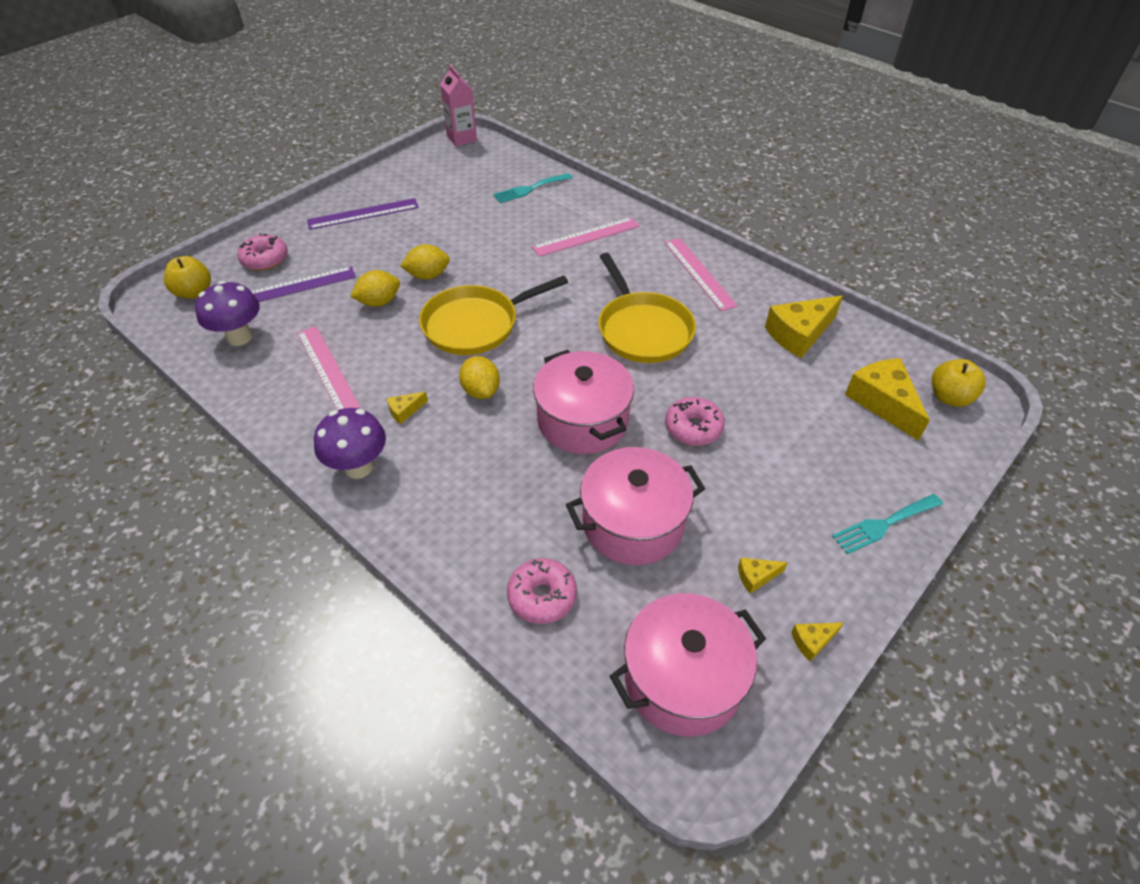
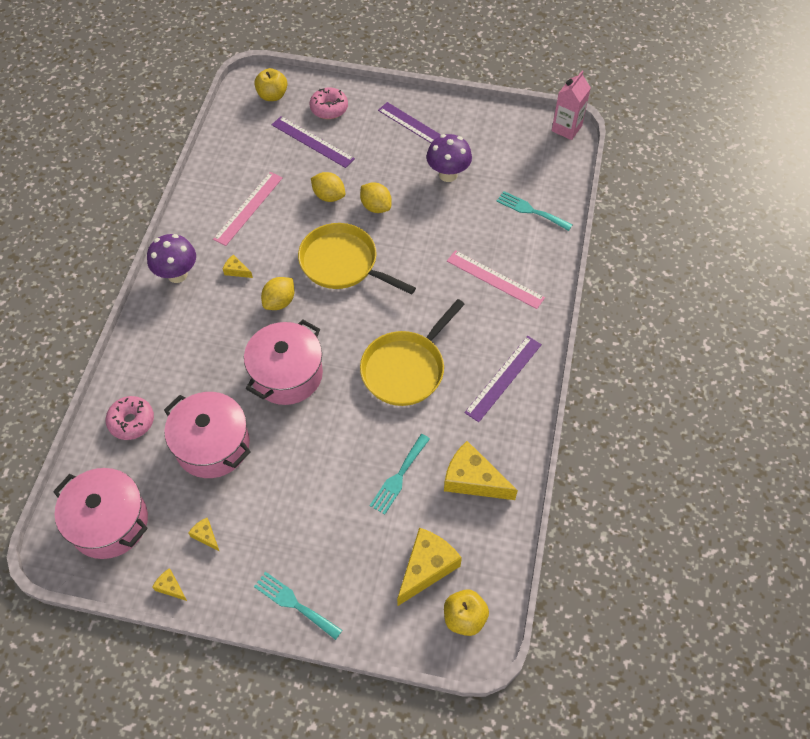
camera: 60 degrees right, 10 degrees up
(240, 337) = (247, 146): purple mushroom -> purple mushroom (448, 174)
(693, 428) = (320, 445): pink donut -> none
(699, 273) = (503, 378): pink ruler -> purple ruler
(767, 382) = (399, 477): none -> turquoise fork

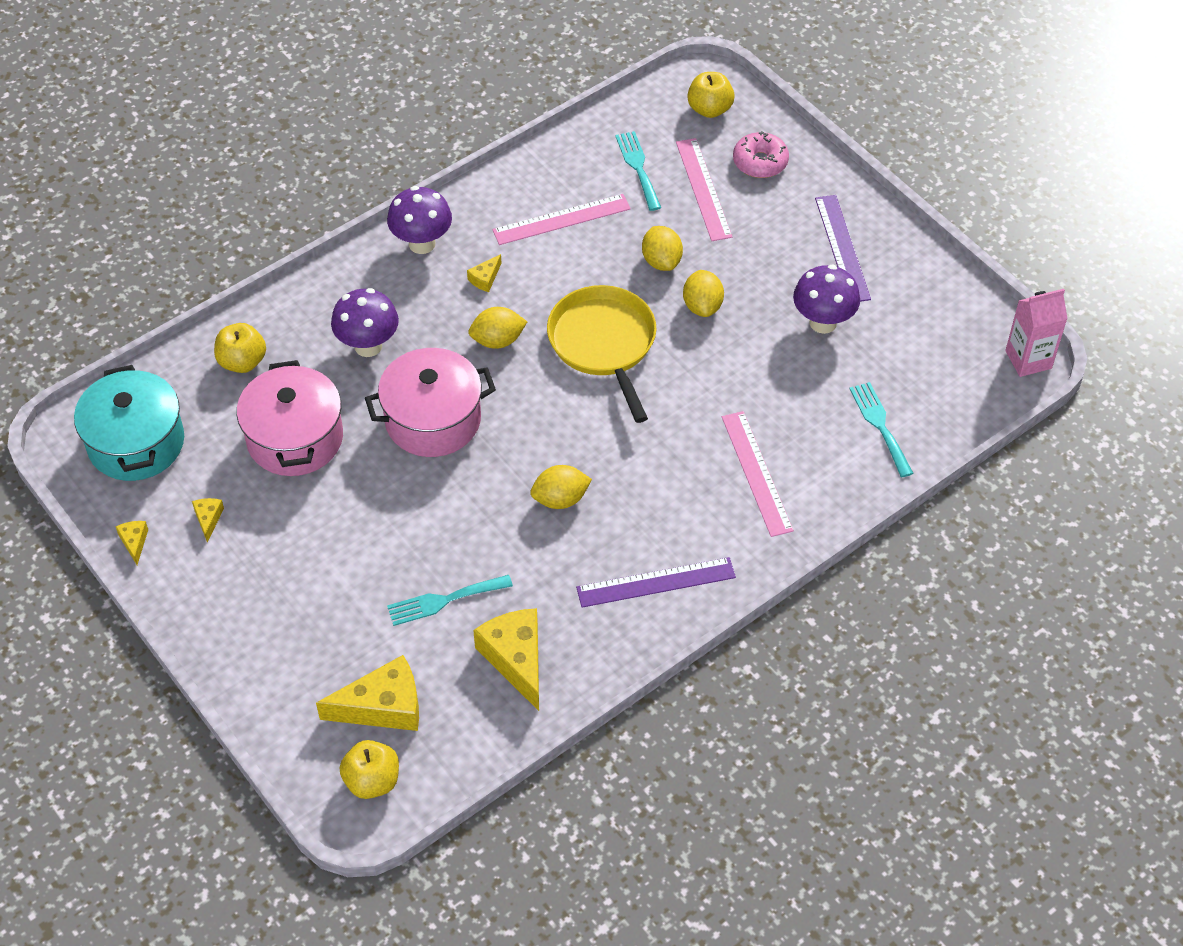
camera: 40 degrees right, 5 degrees down
(109, 522) = (136, 443): pink pot -> turquoise pot
(131, 421) = (242, 362): pink donut -> yellow apple
(203, 357) = (368, 346): none -> purple mushroom
(236, 270) = (485, 278): yellow cheese -> yellow cheese turned 120 degrees counterclockwise
(294, 604) = (227, 642): turquoise fork -> turquoise fork (638, 167)
(312, 141) = (703, 189): purple ruler -> pink ruler
(406, 369) = (560, 499): yellow pan -> yellow lemon

